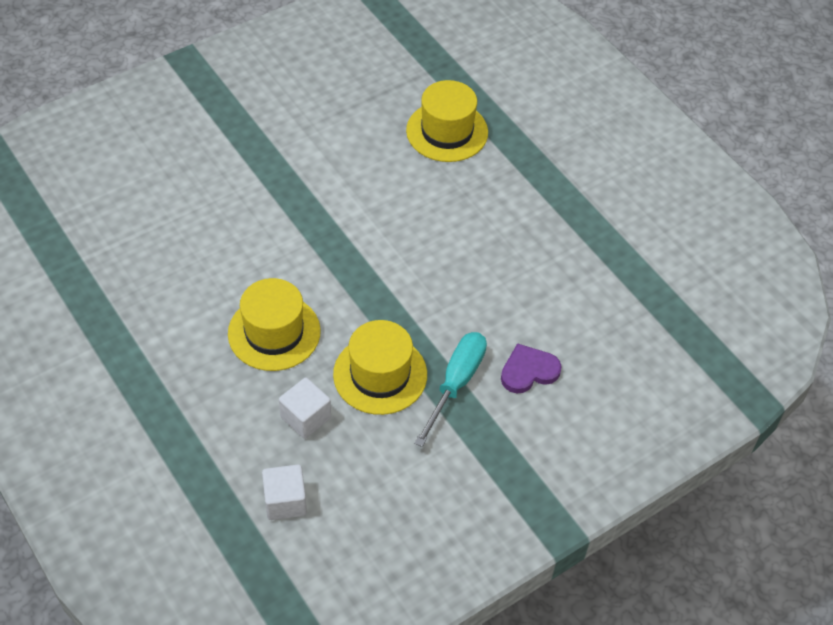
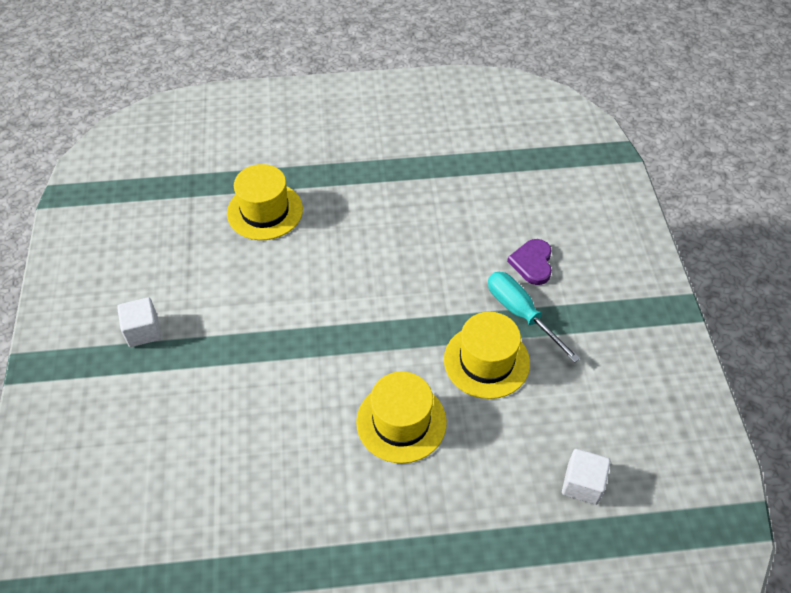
camera: 60 degrees left, 0 degrees up
(305, 418) = (504, 434): white cube -> white cube (143, 331)

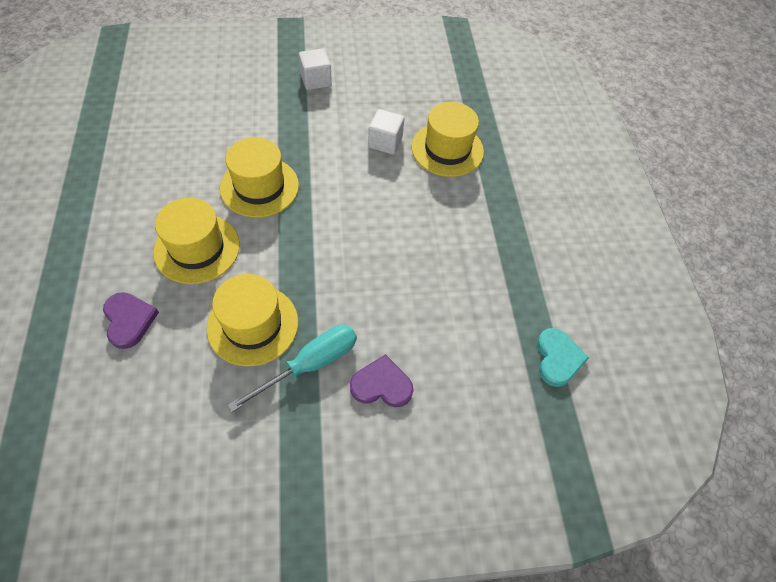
camera: 85 degrees right, 5 degrees up
(315, 373) = (259, 187): none -> yellow hat
(493, 152) = (557, 358): none -> turquoise heart
(493, 469) = (129, 320): none -> purple heart
(582, 484) = (91, 401): white cube -> white cube (385, 142)

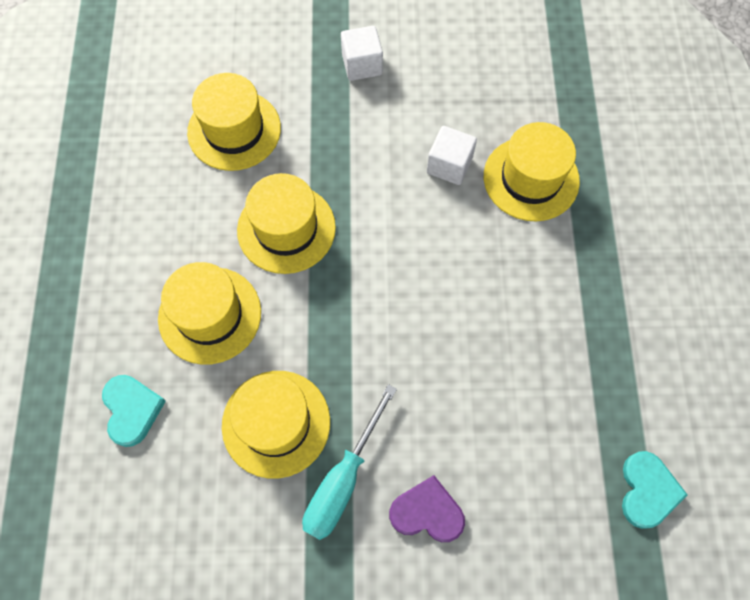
camera: 10 degrees right, 10 degrees up
(129, 320) = (132, 410): purple heart -> turquoise heart
(217, 123) = (234, 130): none -> yellow hat
(310, 364) = (343, 480): turquoise screwdriver -> turquoise screwdriver turned 150 degrees clockwise

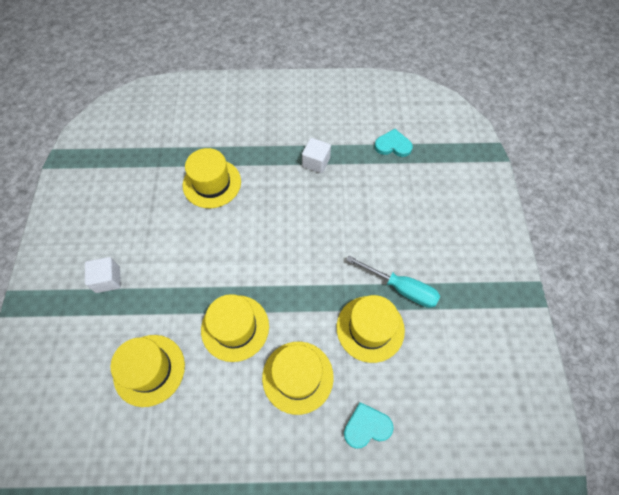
camera: 90 degrees left, 5 degrees down
(427, 512) = (414, 244): purple heart -> none
(449, 165) = (197, 227): white cube -> white cube (316, 162)

